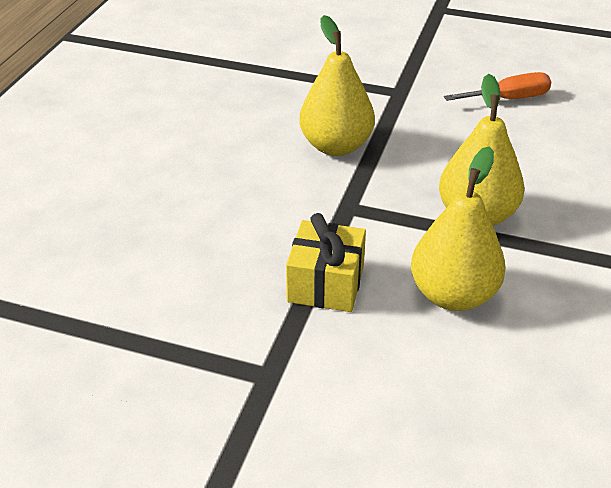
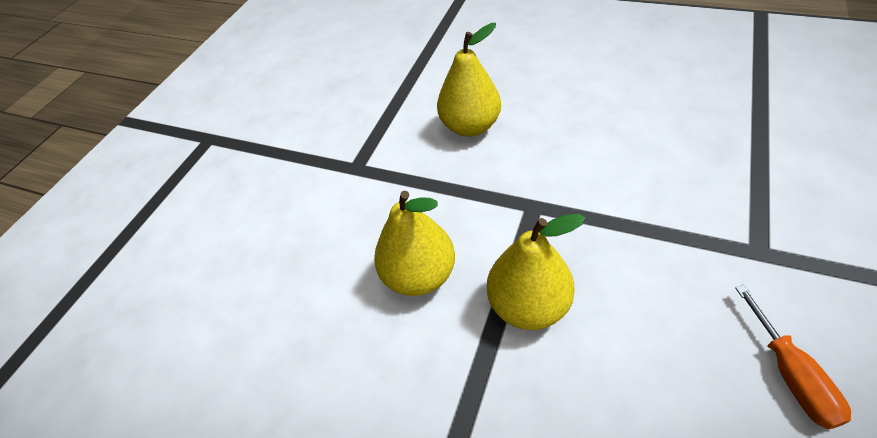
camera: 100 degrees right, 10 degrees up
(326, 284) = (437, 193): yellow gift -> none
(336, 146) = (629, 196): yellow pear -> yellow pear (470, 126)

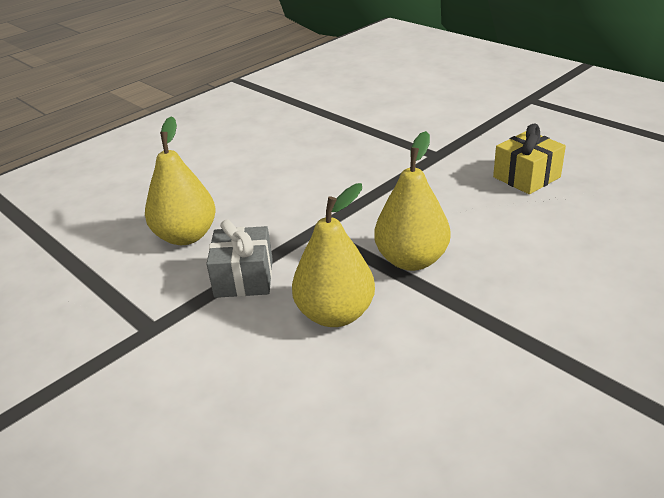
camera: 70 degrees left, 15 degrees down
(436, 190) = (244, 278): none -> grey gift
(790, 375) = (526, 177): orange screwdriver -> yellow gift

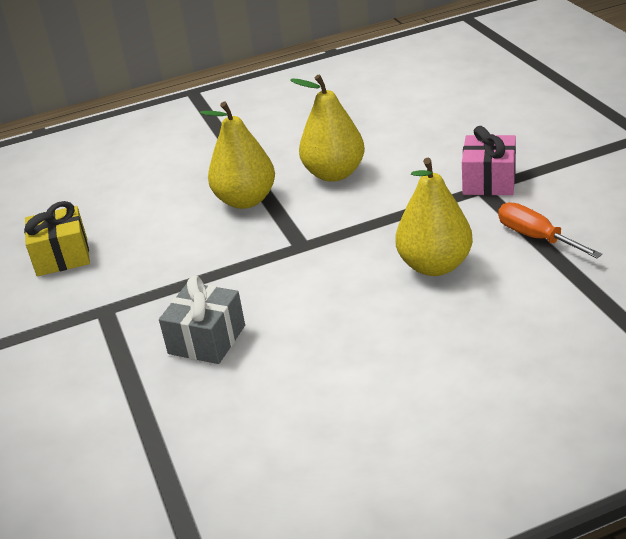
camera: 155 degrees left, 0 degrees up
(92, 280) = (536, 237): none -> orange screwdriver
(142, 341) = (489, 181): none -> pink gift
(244, 278) = (392, 212): grey gift -> grey gift (207, 339)

